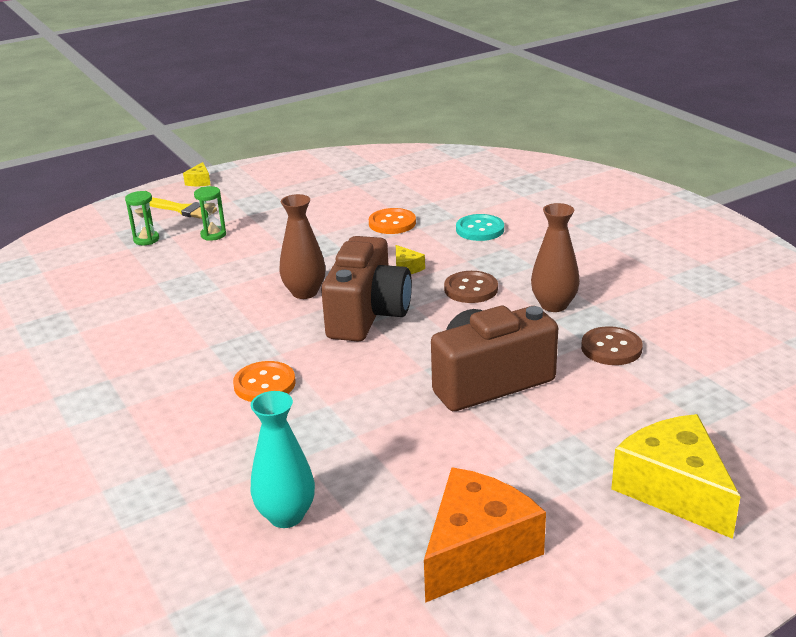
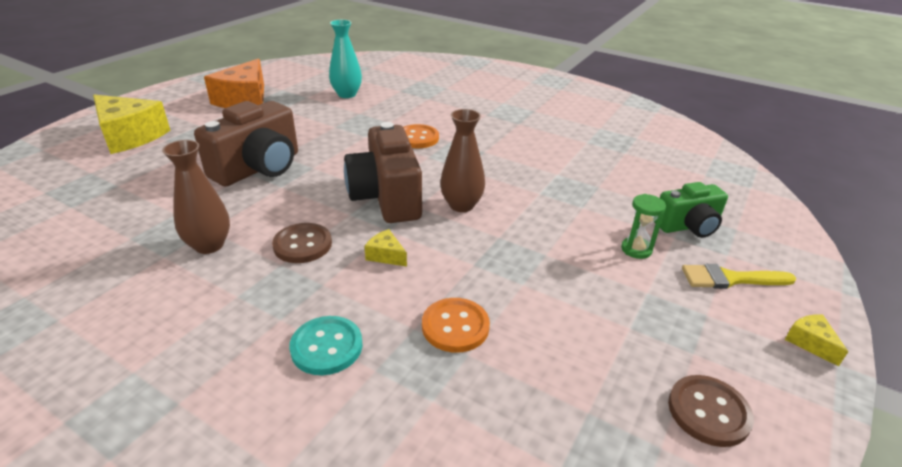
camera: 150 degrees right, 5 degrees up
(146, 239) = (688, 226): green hourglass -> green camera
(611, 348) = (153, 213): brown button -> brown button (708, 412)

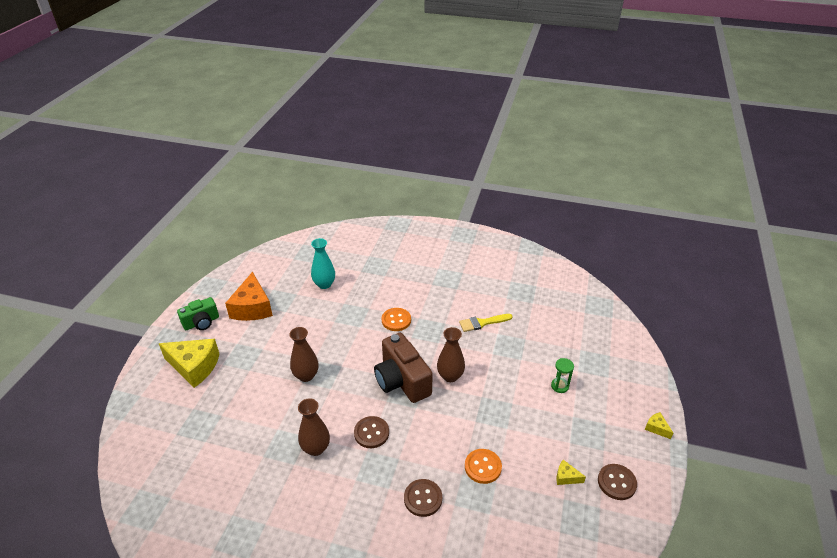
camera: 15 degrees left, 5 degrees up
(259, 168) = (306, 375): brown camera -> brown vase
(326, 347) = (423, 498): turquoise button -> brown button
(386, 255) = (424, 428): yellow cheese -> yellow cheese (566, 477)
(688, 226) = (583, 360): green camera -> green camera (201, 322)
(730, 279) = (612, 395): yellow brush -> yellow brush (482, 323)

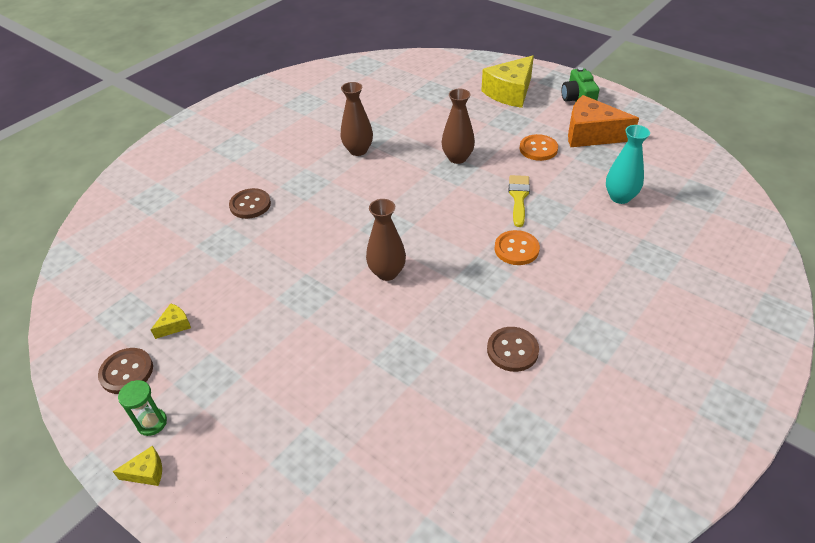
camera: 115 degrees right, 5 degrees up
(371, 433) = (349, 188): brown button -> brown button (512, 350)
(402, 381) = (405, 227): brown camera -> none
(482, 323) = (468, 343): yellow brush -> yellow brush (518, 197)
(483, 467) = (246, 258): orange button -> orange button (538, 149)
(559, 386) = (296, 385): green hourglass -> green hourglass (152, 423)

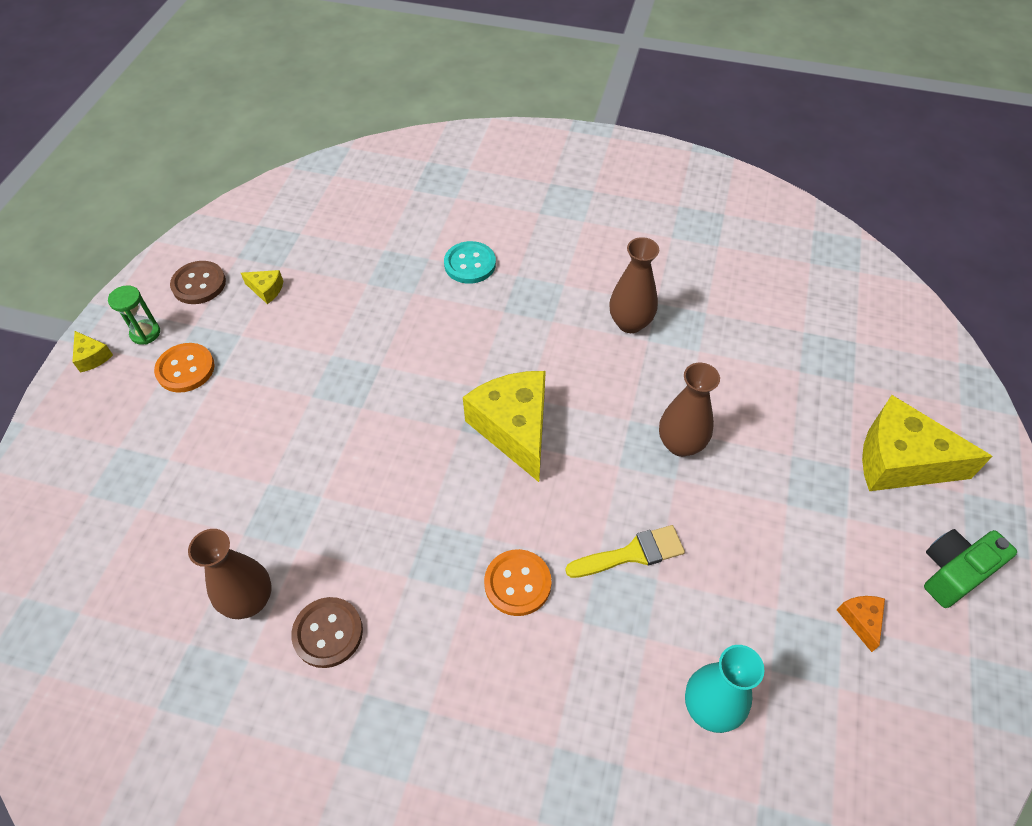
camera: 65 degrees right, 10 degrees up
(250, 205) = (470, 264): brown button -> turquoise button
(387, 272) = (412, 445): brown vase -> brown vase (249, 600)
(404, 220) = (514, 428): none -> yellow cheese
(538, 149) = (768, 547): orange button -> orange button (185, 369)
(591, 134) = (861, 620): orange cheese -> orange cheese, size x0.42

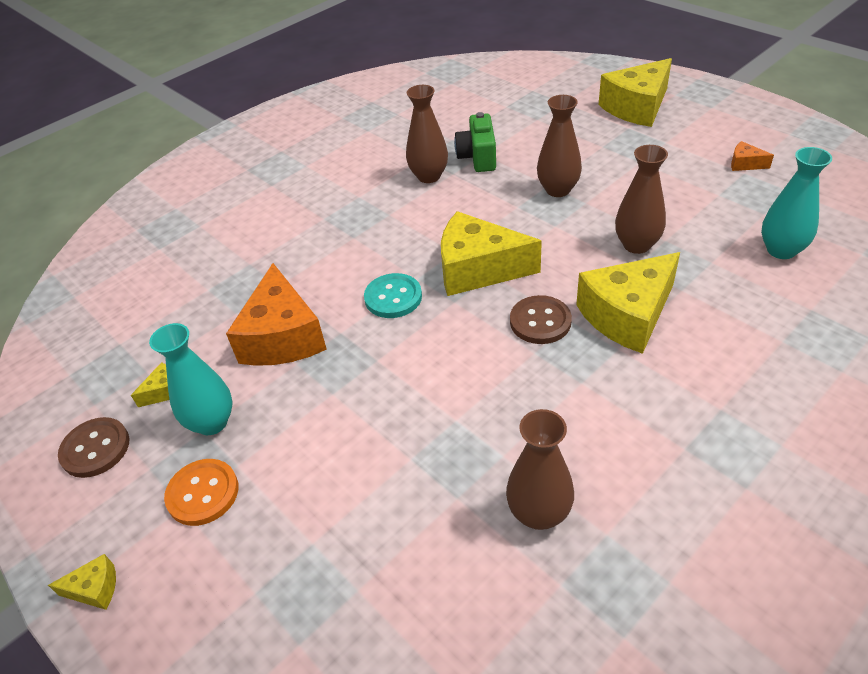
camera: 55 degrees left, 10 degrees down
(145, 333) = (114, 521): green hourglass -> none
(249, 336) = (212, 422): none -> turquoise vase
(328, 633) = (609, 458): brown button -> brown button (540, 321)
(356, 329) = (282, 337): none -> orange cheese
(470, 264) = (283, 240): turquoise button -> turquoise button (393, 297)
(517, 583) = (627, 315): orange button -> yellow cheese
(632, 553) = (636, 245): yellow brush -> brown vase
(953, 572) = (729, 118): green camera -> green camera (478, 157)

